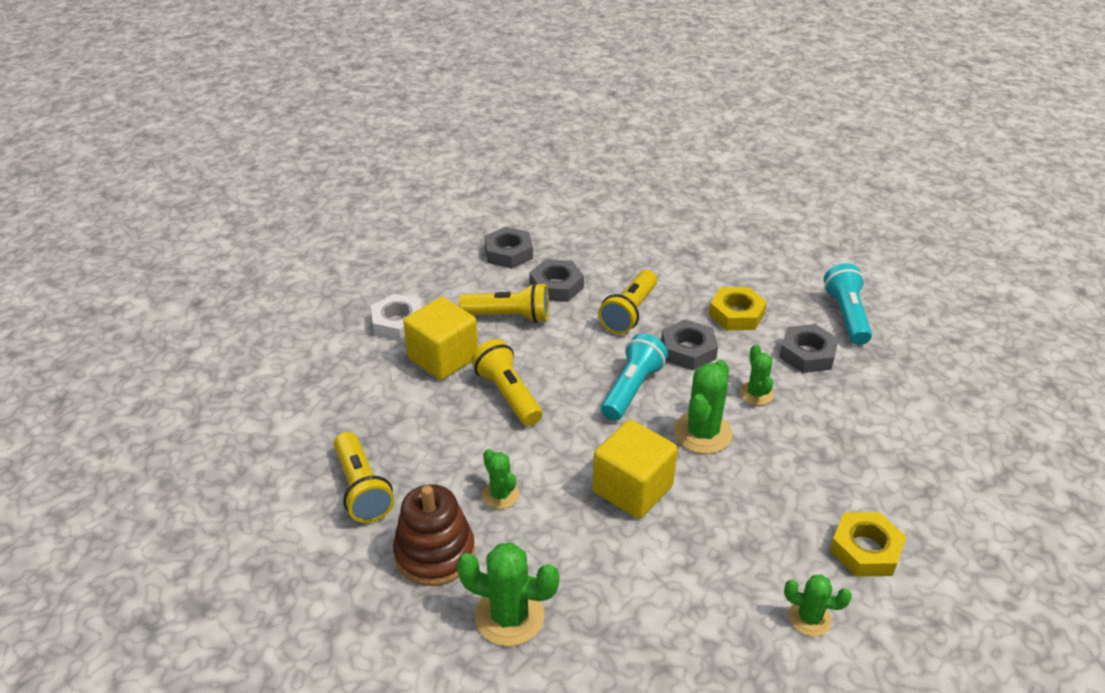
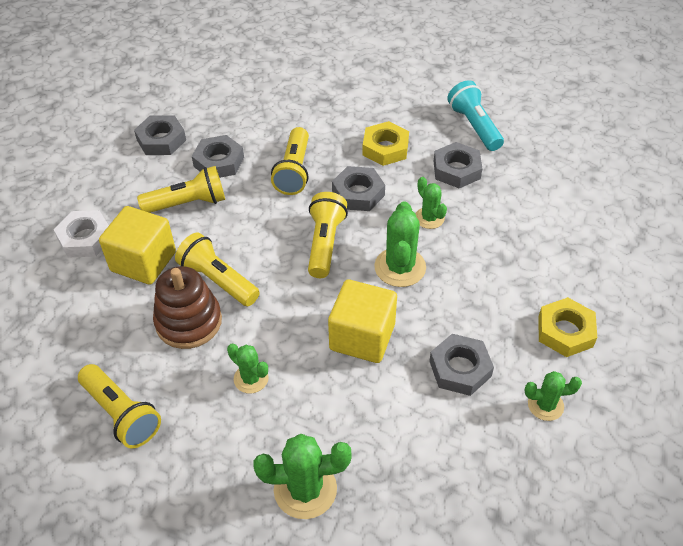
camera: 20 degrees left, 10 degrees up
(435, 553) = (215, 453): brown stacking toy -> brown stacking toy (188, 322)
(632, 389) = (325, 243): turquoise flashlight -> yellow flashlight
(726, 551) = (460, 369): none -> grey nut

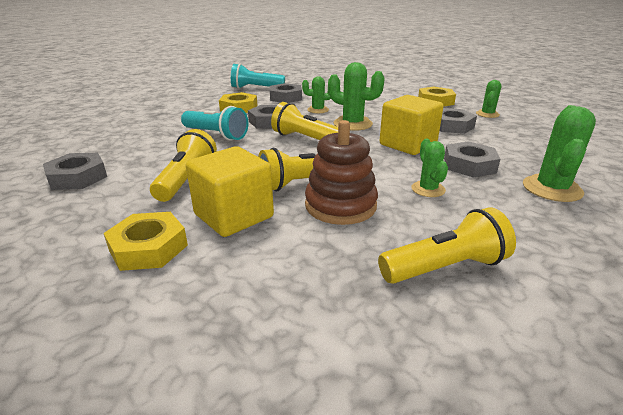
camera: 65 degrees left, 20 degrees down
(85, 238) = (148, 247): white nut -> yellow nut
(219, 162) = (157, 158): grey nut -> grey nut (469, 165)
(251, 378) = (428, 189): green cactus -> green cactus turned 75 degrees counterclockwise
(294, 171) = (216, 135): yellow flashlight -> turquoise flashlight

